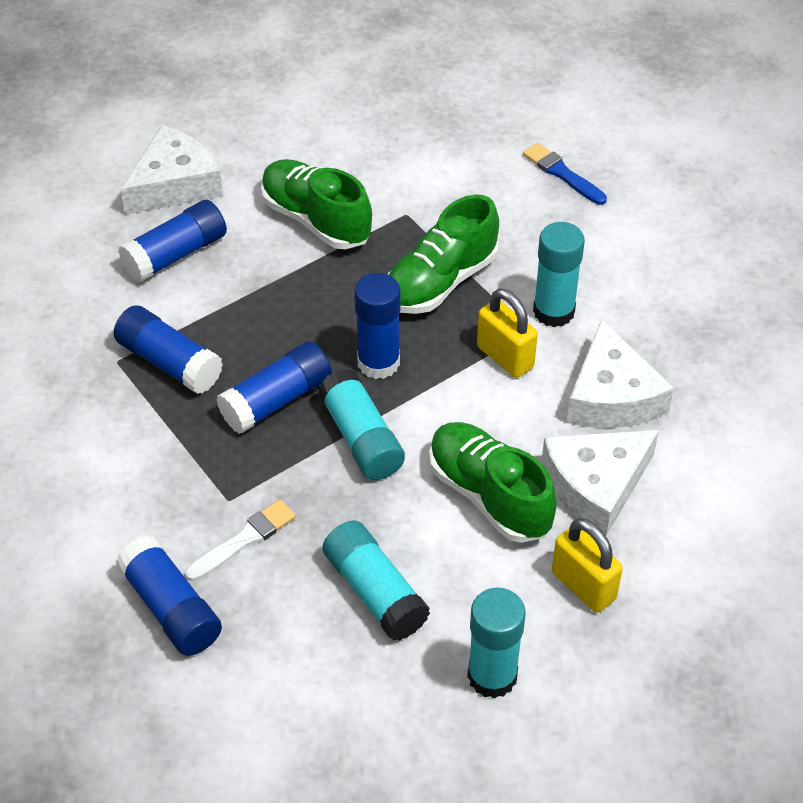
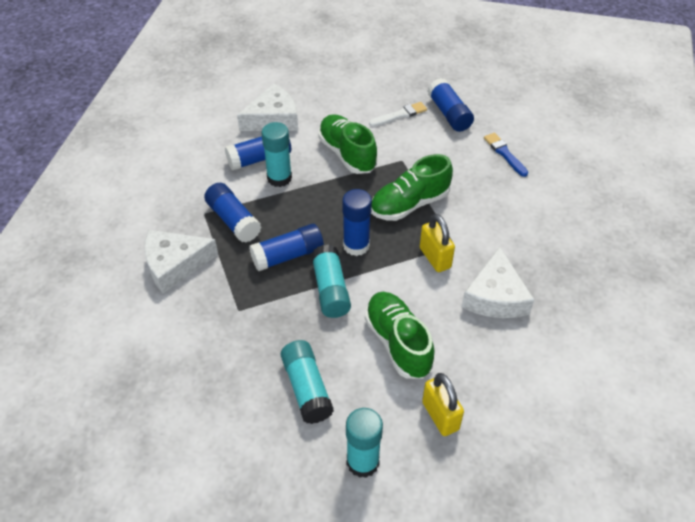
camera: 15 degrees right, 0 degrees up
(171, 608) = (181, 369): blue glue stick -> blue glue stick (449, 114)
(244, 540) = (239, 337): white brush -> white brush (400, 115)
(553, 311) = (474, 236): turquoise glue stick -> turquoise glue stick (279, 178)
(596, 485) = (468, 351): white cheese -> white cheese (175, 264)

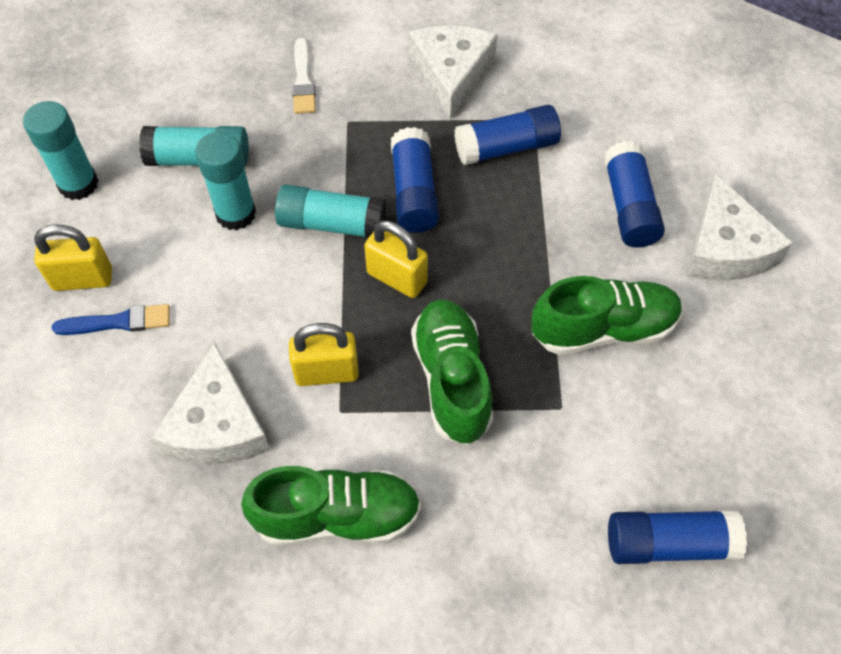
camera: 110 degrees right, 10 degrees up
(279, 178) = (575, 221): turquoise glue stick -> turquoise glue stick (236, 214)
(356, 245) = (397, 278): blue glue stick -> yellow padlock
(398, 343) = (208, 272): green shoe -> green shoe (337, 516)
(400, 115) = (688, 450): white brush -> white brush (303, 80)
(495, 296) = (217, 425): white cheese -> white cheese turned 120 degrees counterclockwise
(504, 153) = (521, 597): blue brush -> blue brush (118, 322)

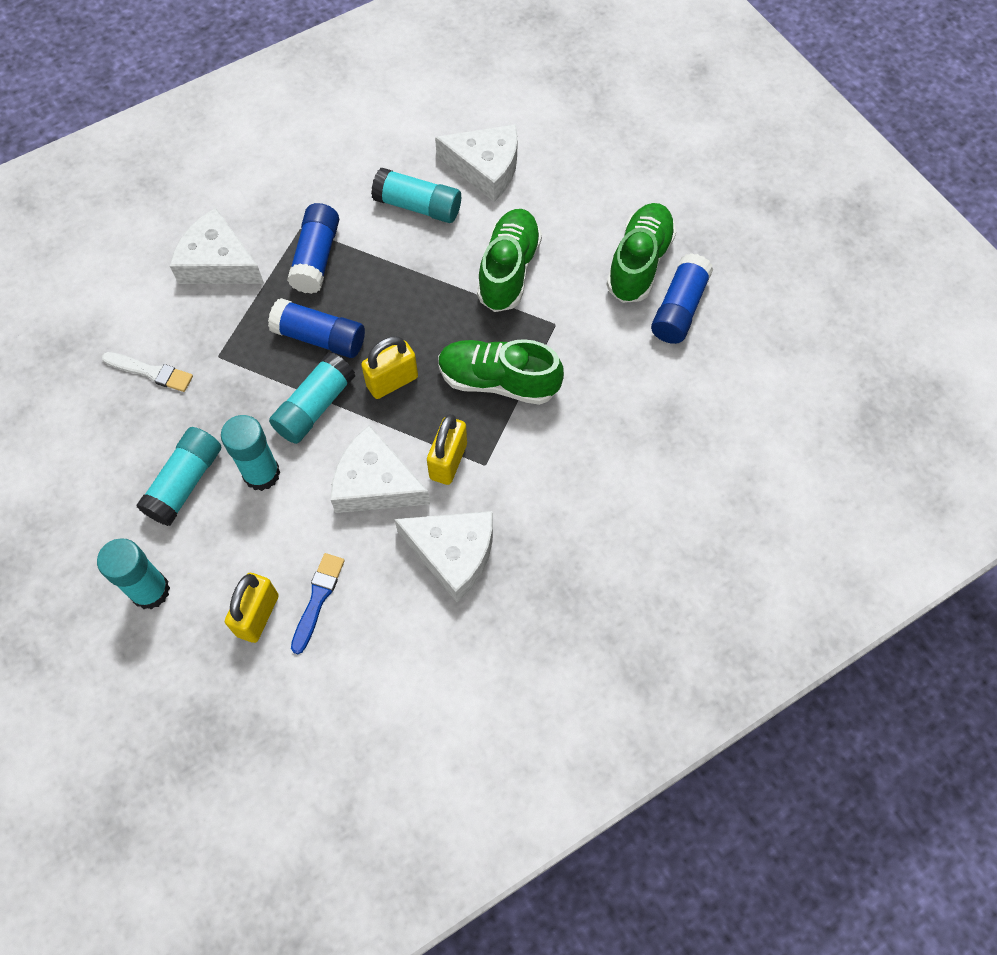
camera: 65 degrees left, 5 degrees up
(269, 315) = (375, 483): none -> white cheese
(337, 516) = (567, 497): green shoe -> green shoe (639, 263)
(629, 206) = (418, 206): blue glue stick -> turquoise glue stick

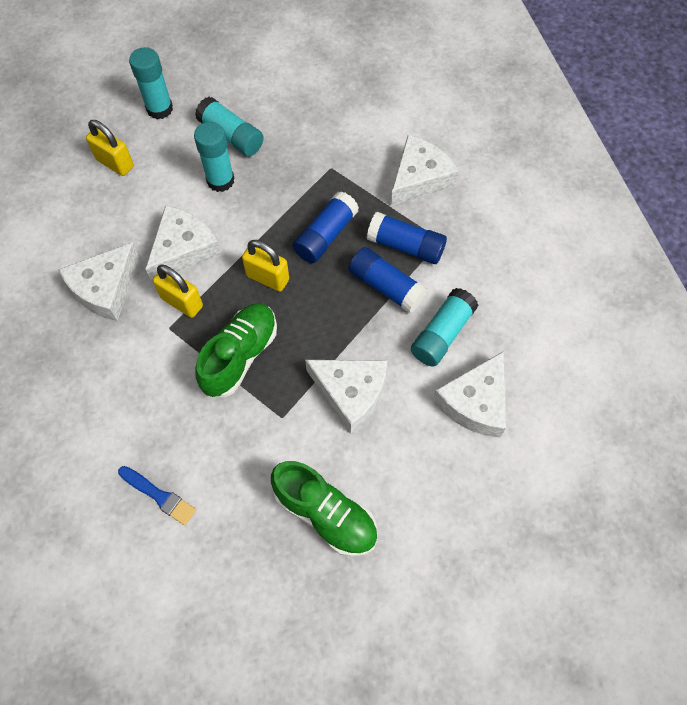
camera: 105 degrees right, 0 degrees up
(151, 372) = (330, 126): white brush -> none
(315, 406) = (264, 222): turquoise glue stick -> none
(318, 599) = (110, 199): blue brush -> blue brush (159, 496)
(392, 381) = (267, 278): yellow padlock -> yellow padlock turned 45 degrees counterclockwise
(508, 270) = (350, 393): green shoe -> white cheese
(679, 308) = (262, 536): blue glue stick -> blue glue stick (386, 287)

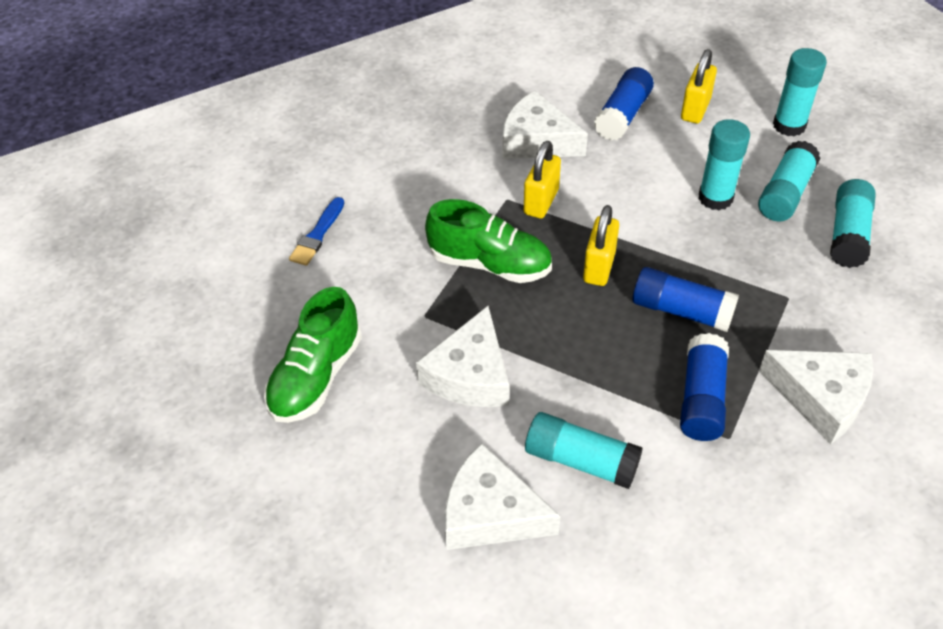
camera: 80 degrees right, 15 degrees down
(183, 249) = (608, 188): white cheese -> none
(284, 114) = (848, 235): none -> turquoise glue stick
(386, 287) = (630, 387): blue glue stick -> blue glue stick (622, 115)

